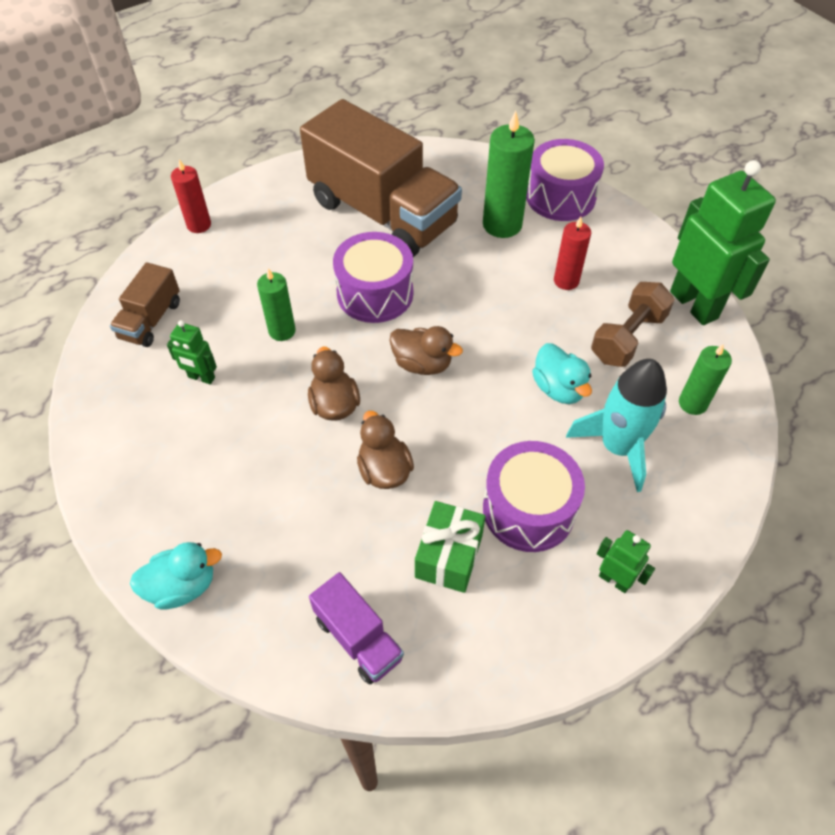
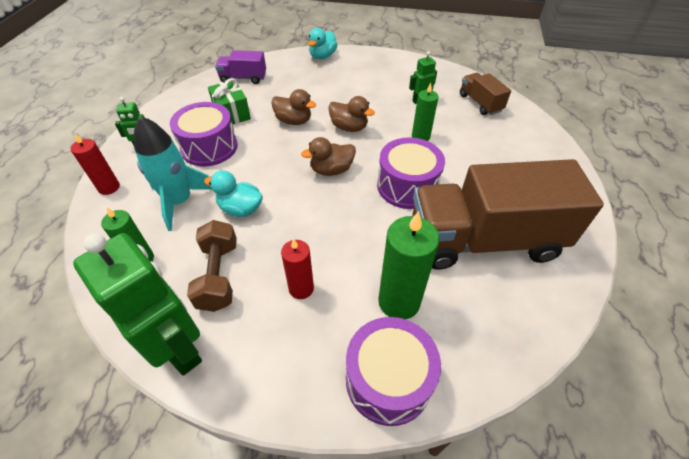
camera: 135 degrees right, 5 degrees down
(199, 225) = (552, 152): red candle -> red candle (109, 187)
(694, 304) = (179, 348): green robot -> green robot turned 150 degrees counterclockwise

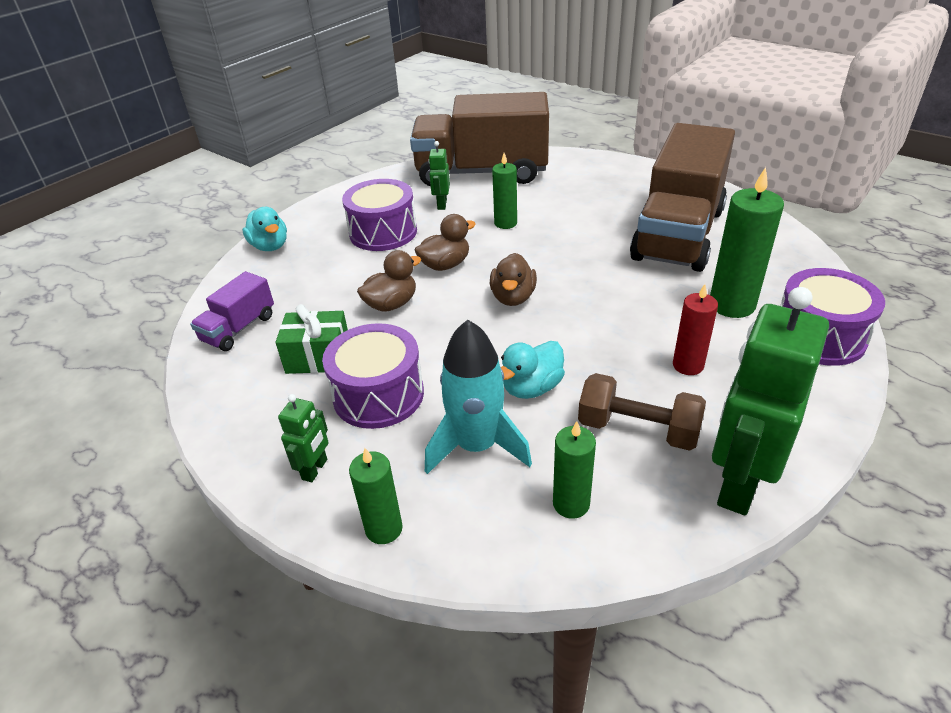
camera: 60 degrees left, 10 degrees down
(109, 187) = (384, 529): red candle -> green candle
(179, 348) = (738, 484): green robot -> green robot turned 45 degrees counterclockwise
(407, 186) = (577, 254): purple drum -> purple drum (383, 232)
(480, 103) = (482, 172): brown truck -> brown truck, size x2.21

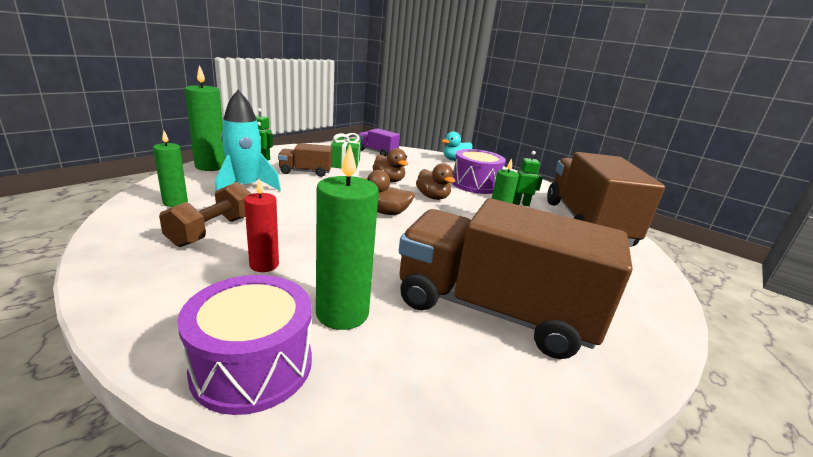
camera: 85 degrees right, 15 degrees down
(378, 395) = (305, 172): purple drum -> brown truck
(384, 529) = (211, 166): green candle -> green candle, size x1.63
(532, 388) = (283, 206): turquoise duck -> none
(738, 484) = (120, 255): green robot -> none

